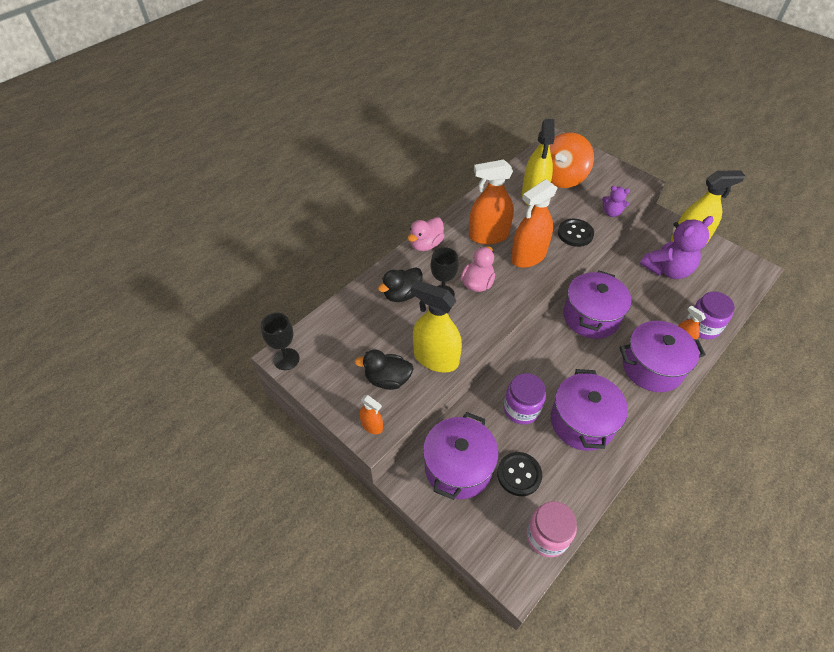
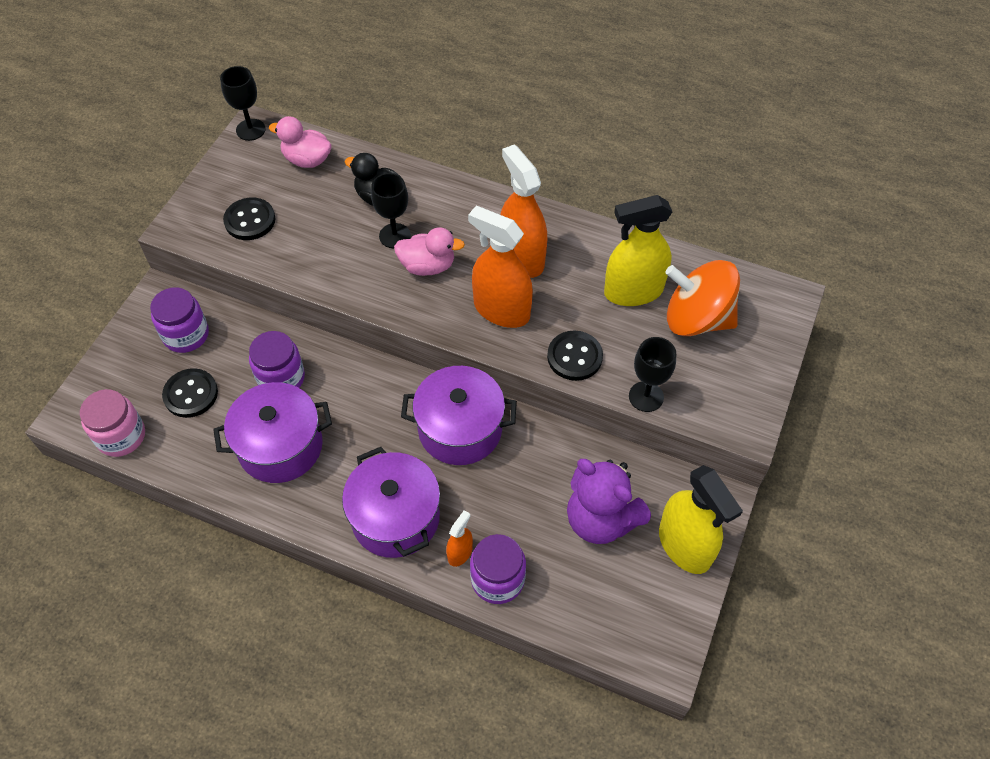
camera: 70 degrees right, 5 degrees up
(372, 426) = (186, 225): orange spray bottle -> none
(387, 379) = (250, 220): black duck -> black button
(426, 244) = (475, 197): pink duck -> pink duck (307, 160)
(436, 358) = (292, 255): yellow spray bottle -> none
(458, 467) = (186, 335): purple pot -> purple jar
(611, 213) = (646, 396): purple teddy bear -> black goblet

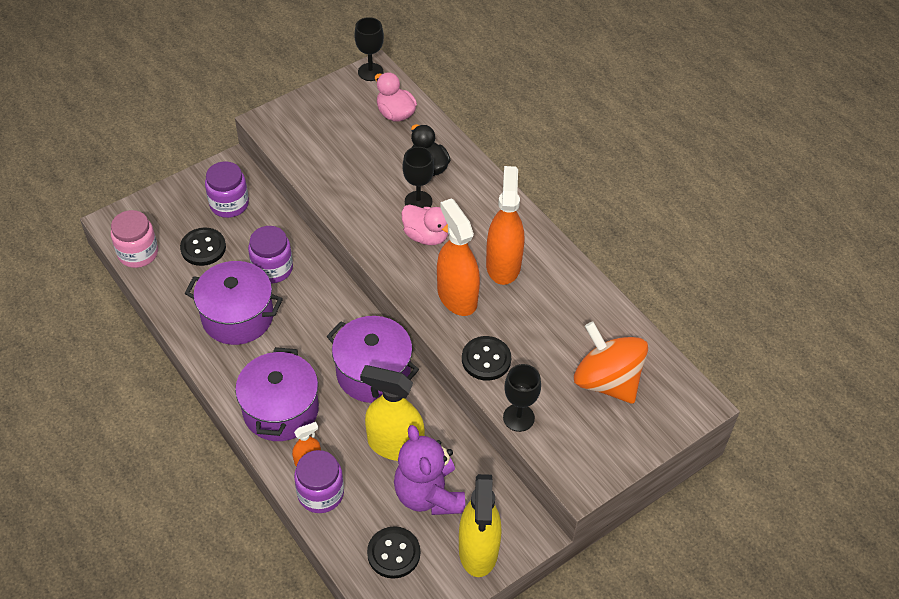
camera: 30 degrees right, 5 degrees down
(250, 220) = (321, 140): black button -> black button (393, 553)
(633, 291) = (572, 334): yellow spray bottle -> yellow spray bottle (395, 445)

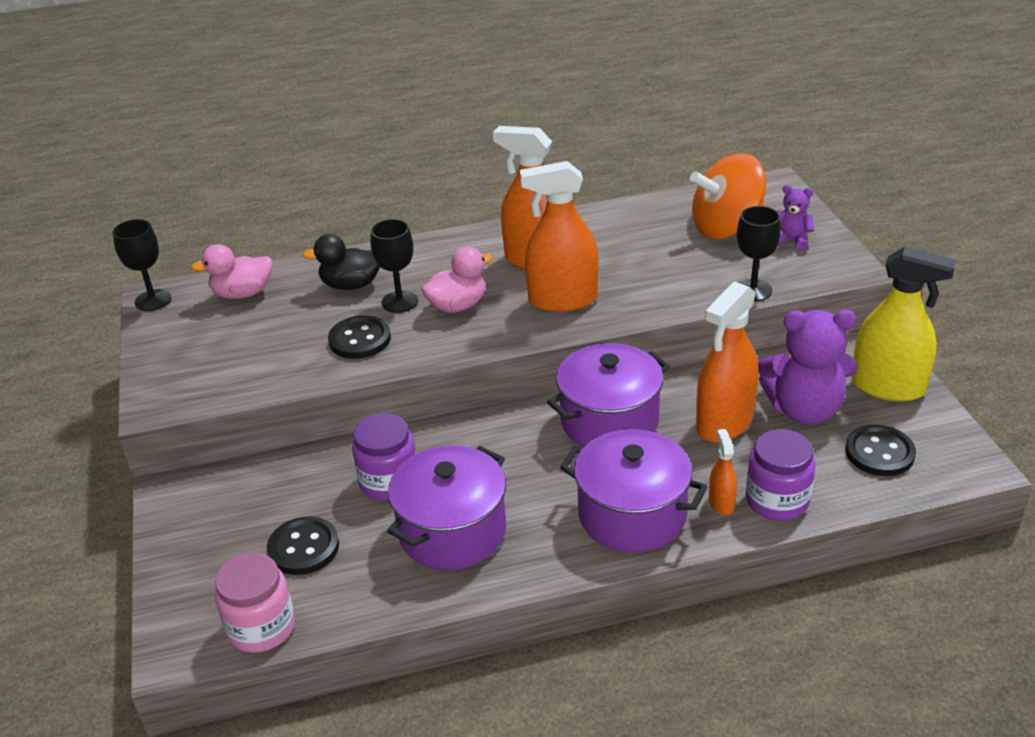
camera: 65 degrees left, 15 degrees down
(229, 204) = (241, 506): purple jar -> none
(395, 445) = (724, 422): yellow spray bottle -> orange spray bottle
(486, 359) = (664, 297): black button -> black button (360, 339)
(606, 432) = (791, 240): none -> purple teddy bear

